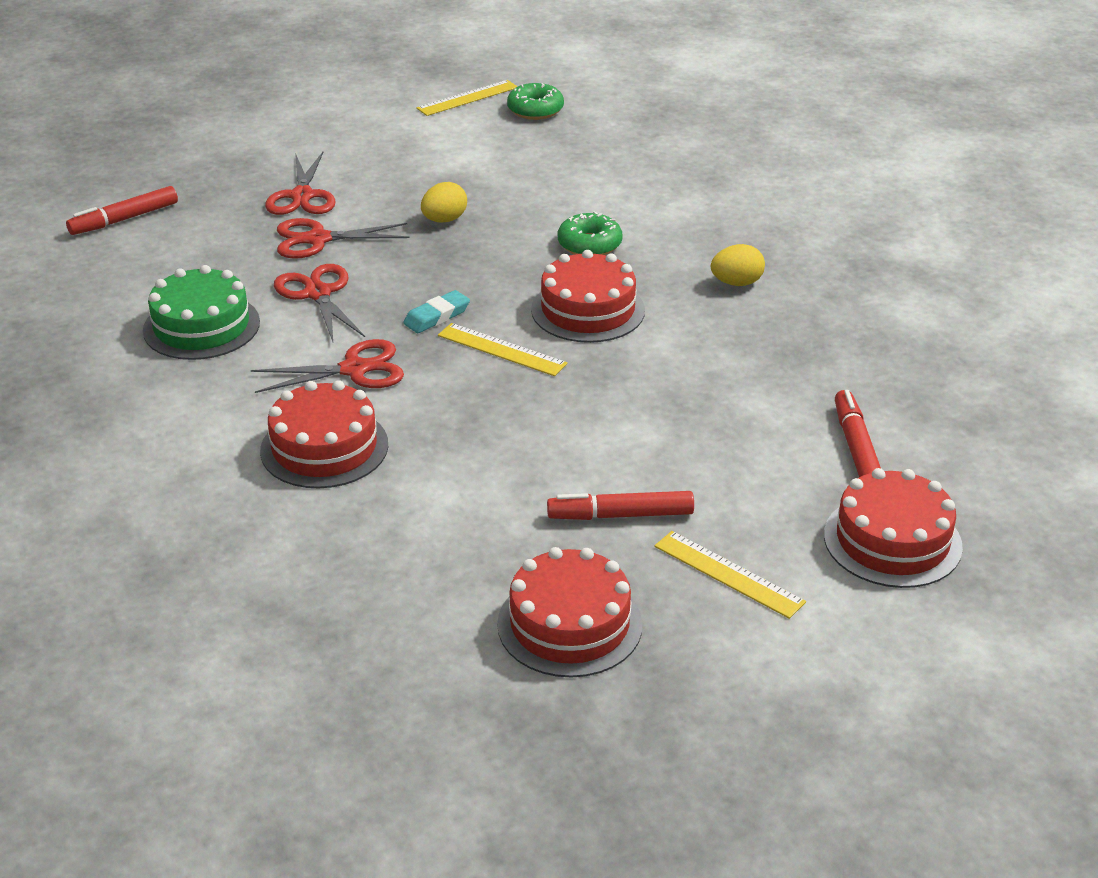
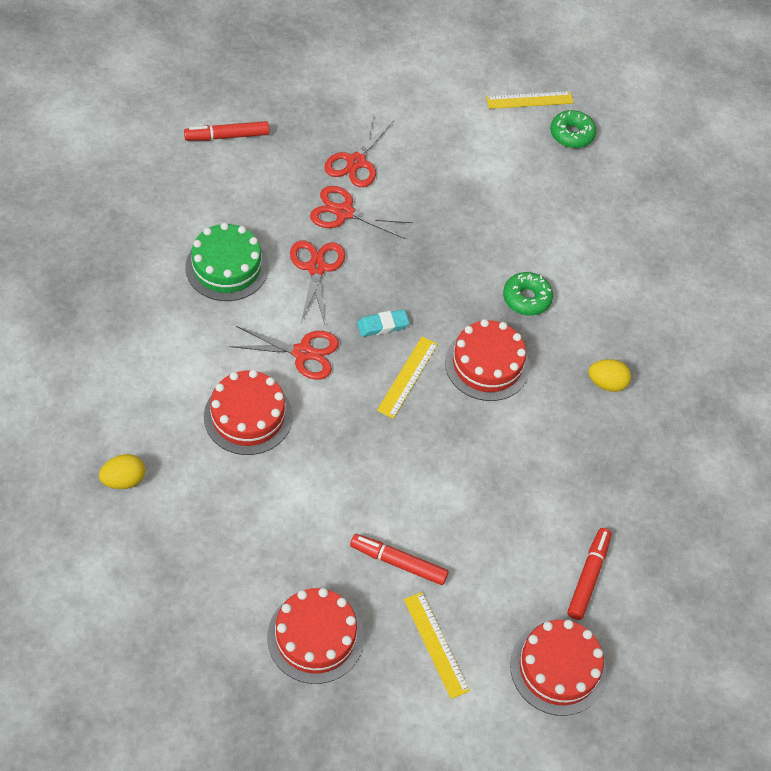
camera: 20 degrees right, 20 degrees up
(444, 220) = (440, 229): yellow egg -> yellow egg (124, 480)
(502, 349) = (408, 377): yellow ruler -> yellow ruler turned 60 degrees clockwise

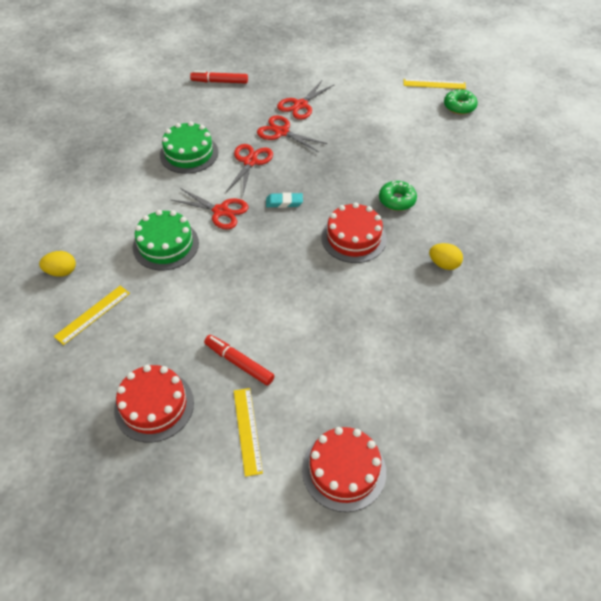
camera: 20 degrees right, 5 degrees down
(248, 416) = (166, 245): red cake -> green cake
(408, 377) = (291, 237): yellow ruler -> yellow ruler (93, 314)
(588, 576) = (390, 402): red marker -> none

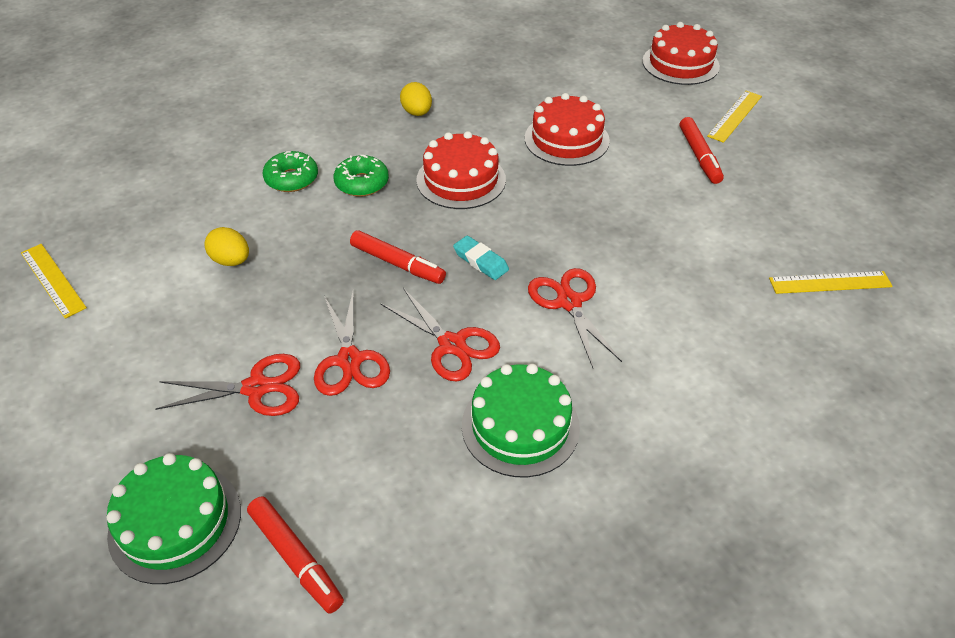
camera: 135 degrees left, 5 degrees down
(61, 272) = (847, 359): yellow egg -> yellow egg (231, 261)
(154, 406) = (809, 172): red cake -> red cake (566, 139)
(166, 245) = (680, 306): green cake -> green cake (175, 522)
(250, 162) = (452, 345): red scissors -> red scissors turned 105 degrees counterclockwise
(319, 176) = (397, 264): none -> red marker
(459, 106) = (98, 229): green donut -> green donut (291, 179)

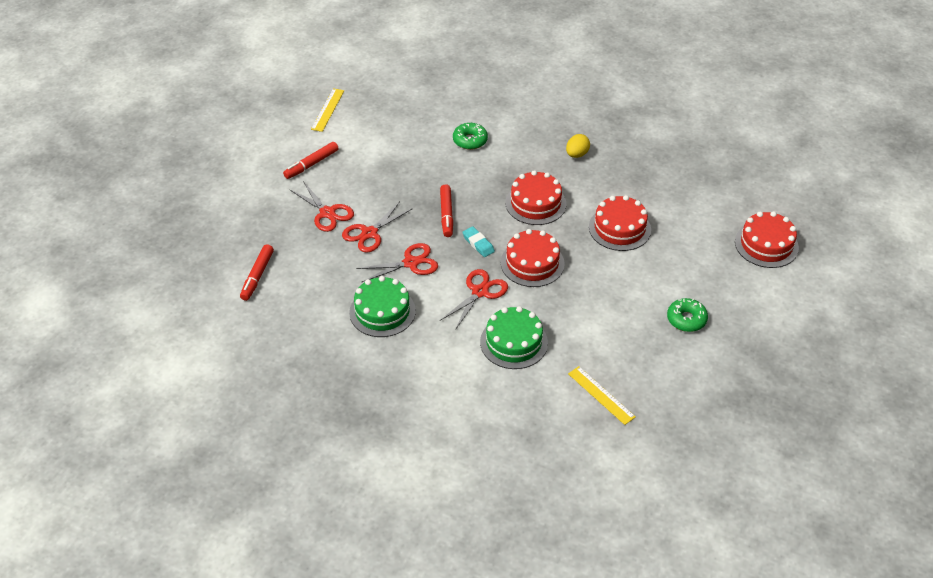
camera: 55 degrees right, 0 degrees up
(175, 522) = (244, 231): green cake -> green cake (514, 342)
(231, 261) = (393, 157): yellow egg -> none
(362, 183) = (493, 167): green donut -> green donut (686, 319)
(452, 345) = (410, 263): red scissors -> red scissors turned 120 degrees counterclockwise
(480, 261) = (478, 244): turquoise eraser -> turquoise eraser turned 45 degrees counterclockwise
(559, 231) = (532, 263): none -> red cake
(699, 156) = (666, 294): red marker -> red marker (311, 164)
(734, 116) = (731, 294): yellow ruler -> none

